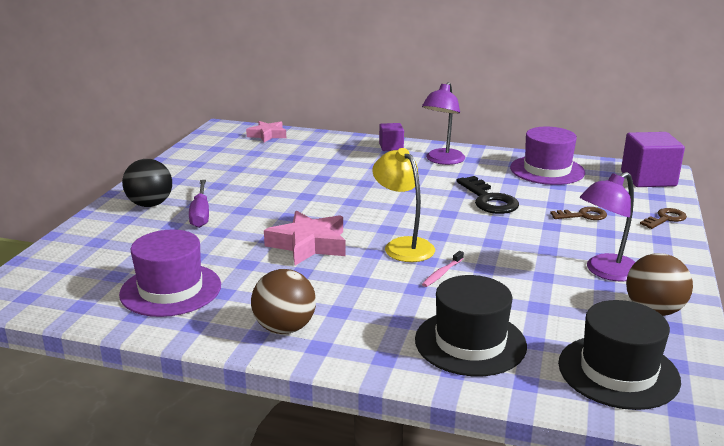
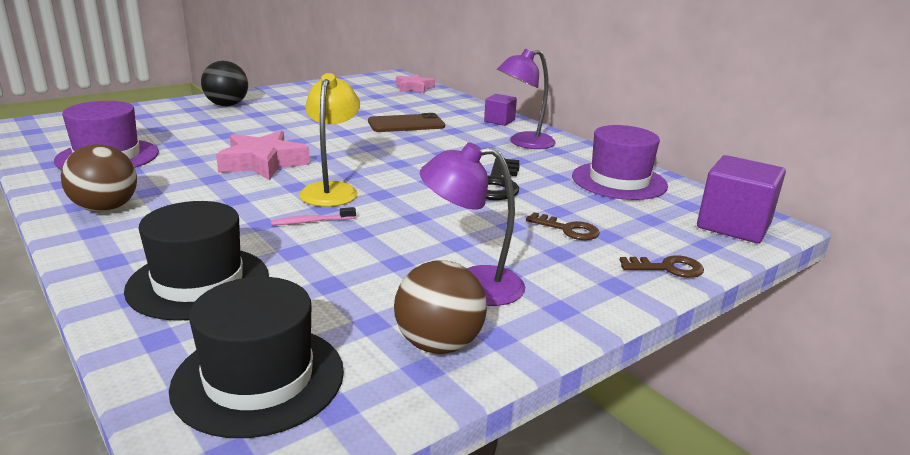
camera: 35 degrees right, 0 degrees up
(200, 214) = (242, 120): purple screwdriver -> none
(335, 172) = (406, 124): none -> brown phone

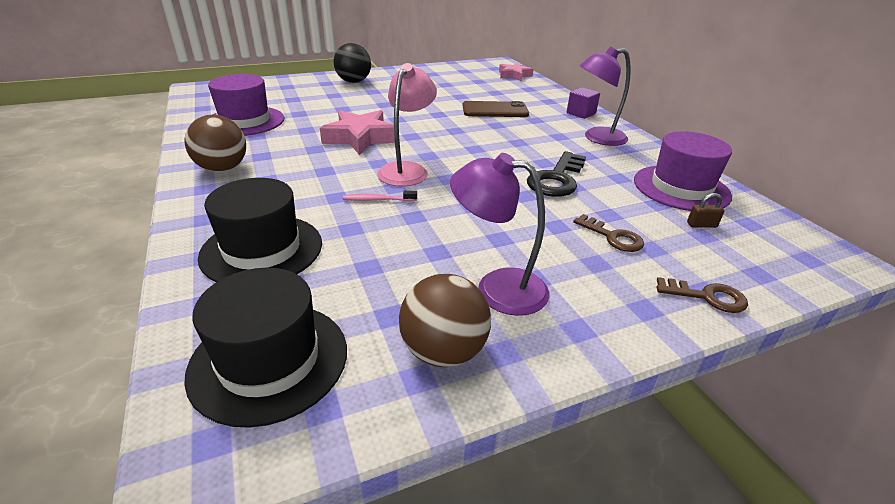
camera: 15 degrees right, 10 degrees up
(331, 190) = (407, 170): yellow lamp -> pink lamp
(646, 210) = (701, 225): none -> brown padlock
(733, 225) = (795, 254): purple cube -> none

